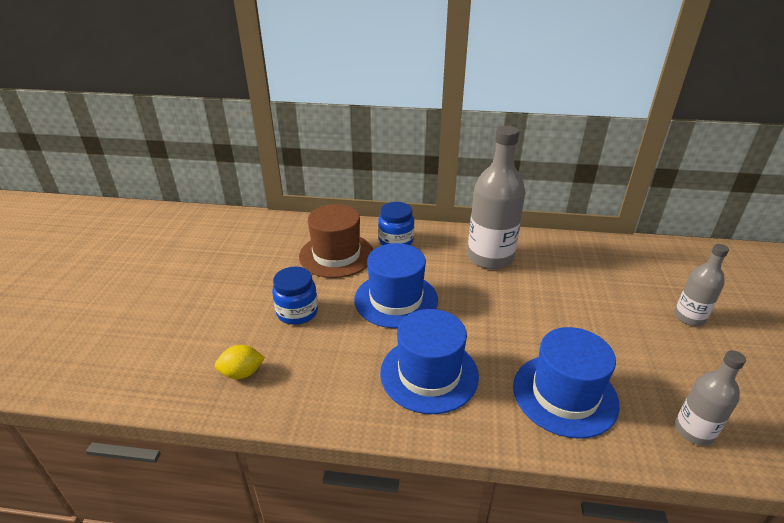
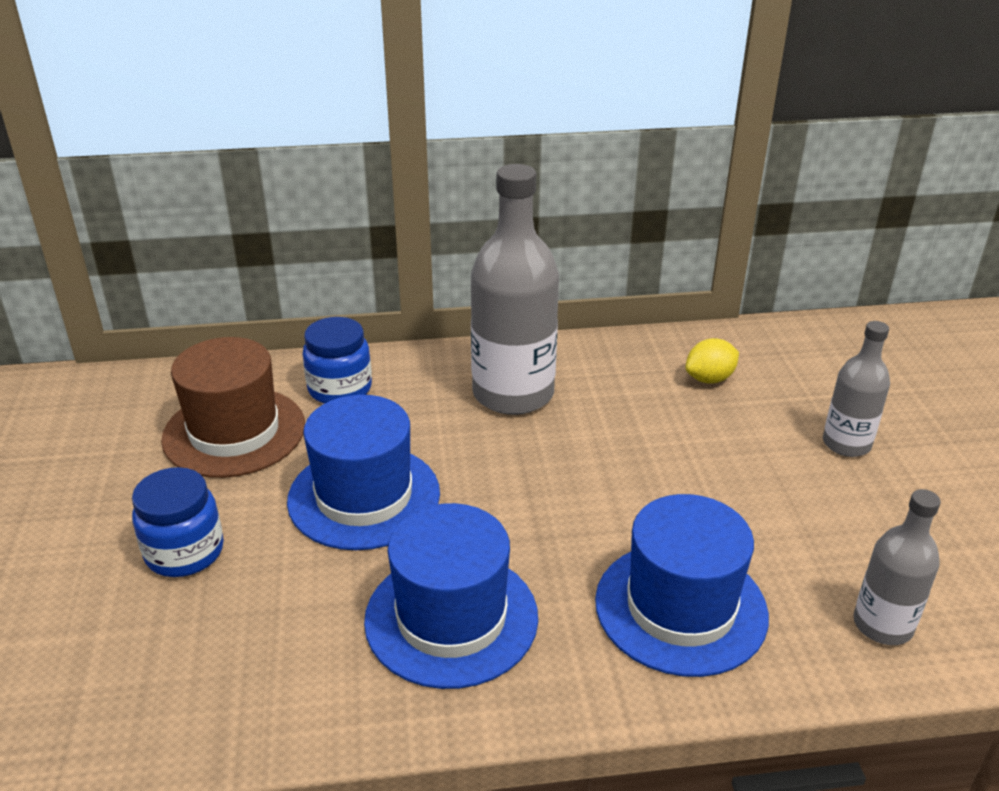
camera: 15 degrees left, 0 degrees up
(242, 373) = (105, 686): yellow lemon -> yellow lemon (709, 379)

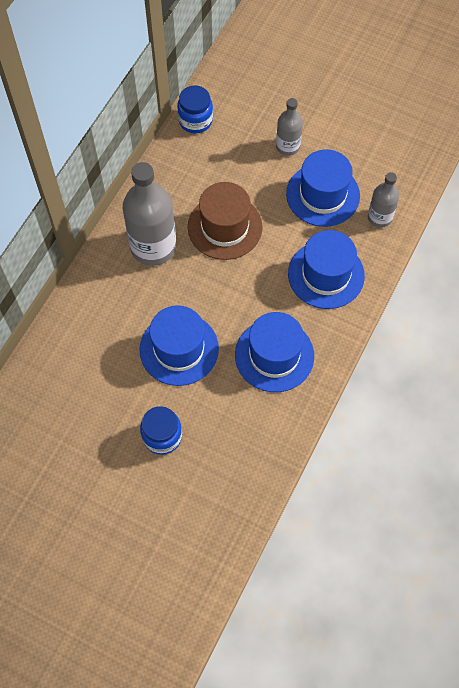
camera: 55 degrees left, 30 degrees up
(234, 432) = (88, 381): brown hat -> brown hat (225, 227)
(340, 389) = (89, 318): blue jar -> blue jar (195, 120)
(709, 379) = (207, 161): yellow lemon -> none
(822, 525) = (323, 195): none -> blue hat

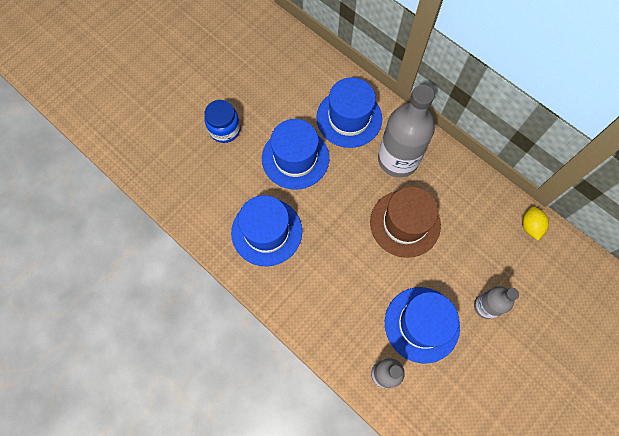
camera: 105 degrees right, 5 degrees up
(195, 120) = (530, 226): blue jar -> yellow lemon
(326, 274) = (333, 300): blue hat -> blue hat (349, 118)

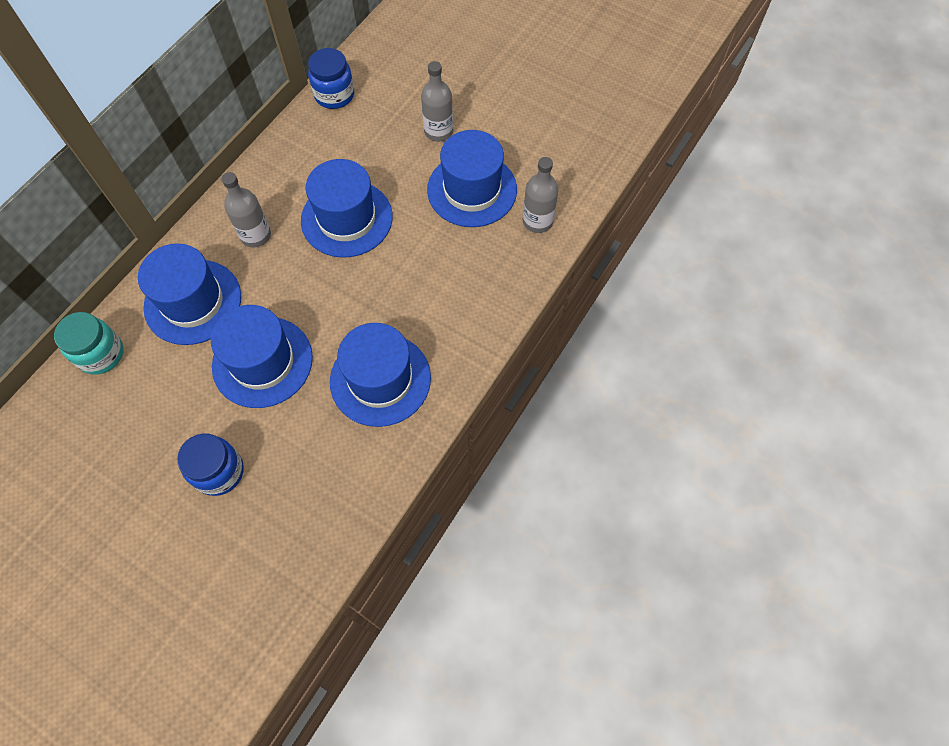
camera: 100 degrees left, 5 degrees down
(319, 66) = (101, 354): none -> turquoise jar
(398, 159) = (255, 235): grey bottle -> grey bottle, size x0.55
(405, 223) = (347, 218): brown hat -> blue hat
(530, 226) = (334, 95): yellow lemon -> blue jar

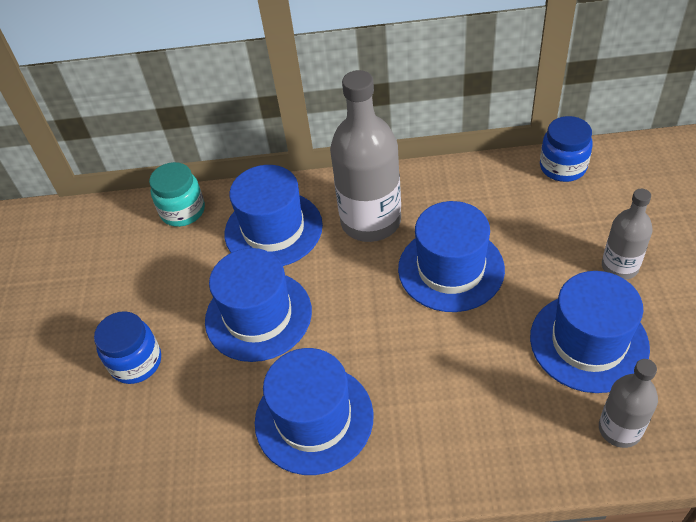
camera: 60 degrees right, 15 degrees down
(255, 235) = (370, 221): grey bottle -> grey bottle, size x1.82

